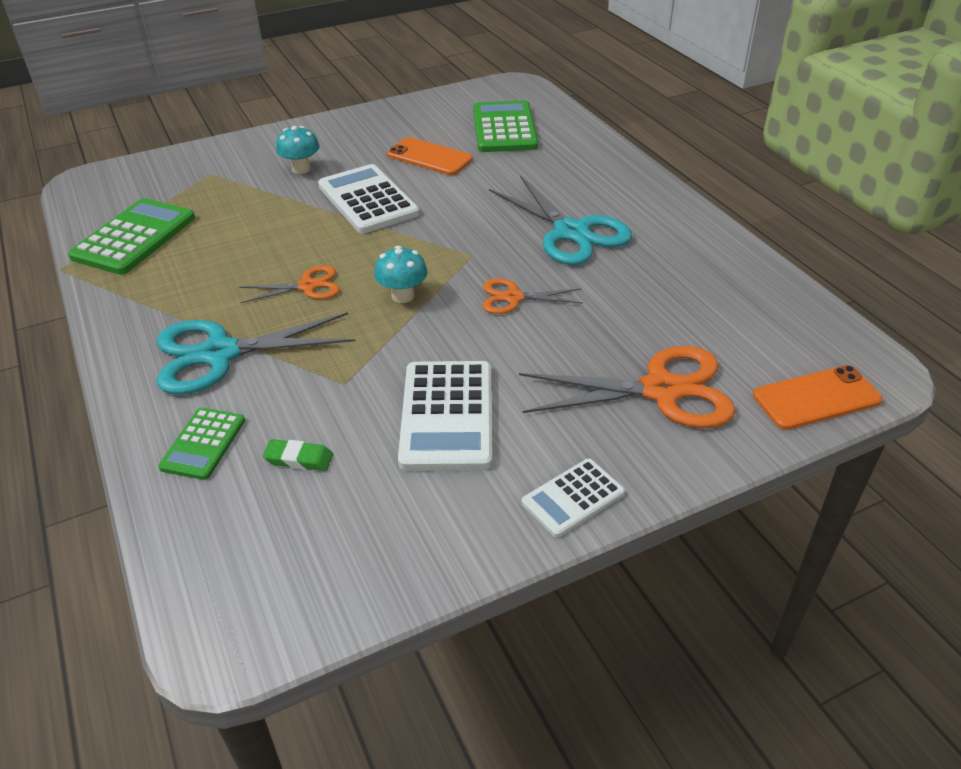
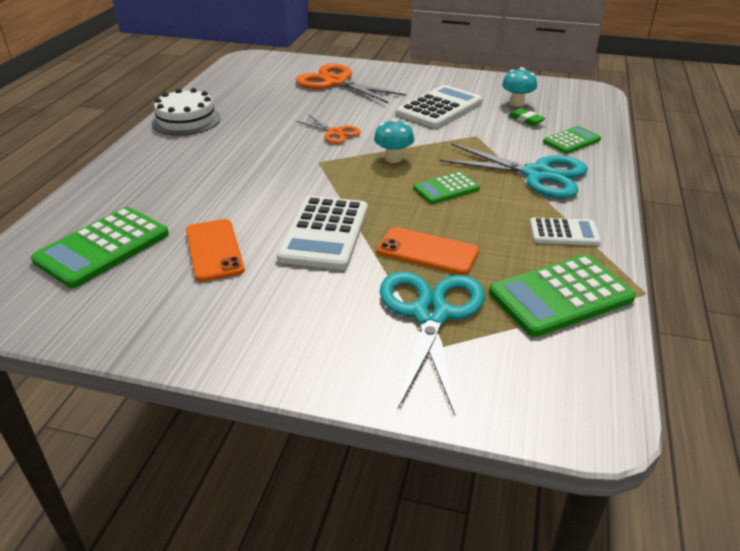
camera: 140 degrees left, 5 degrees down
(301, 169) = (337, 300): turquoise mushroom -> turquoise mushroom (516, 103)
(308, 286) = (446, 188): orange scissors -> green calculator
(571, 232) = (240, 147): turquoise scissors -> turquoise scissors (431, 314)
(573, 498) = (423, 74): white calculator -> white calculator (564, 232)
(688, 234) = (186, 120): none -> white cake
(816, 398) = (285, 61): orange phone -> orange phone (427, 251)

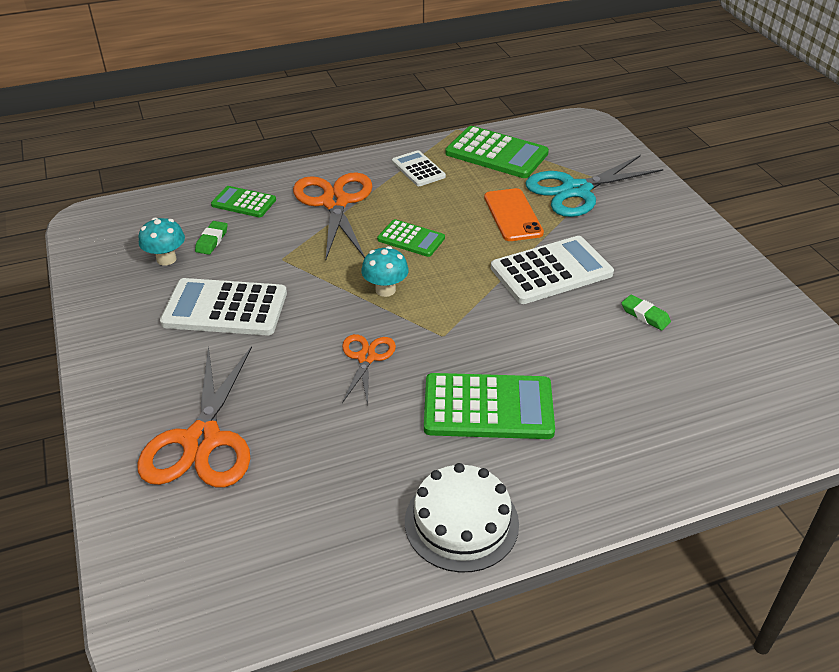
camera: 125 degrees left, 5 degrees up
(102, 247) = (729, 382): green calculator -> green calculator (488, 407)
(214, 250) = (645, 315): orange phone -> green eraser
(537, 174) = (335, 202): turquoise scissors -> orange scissors

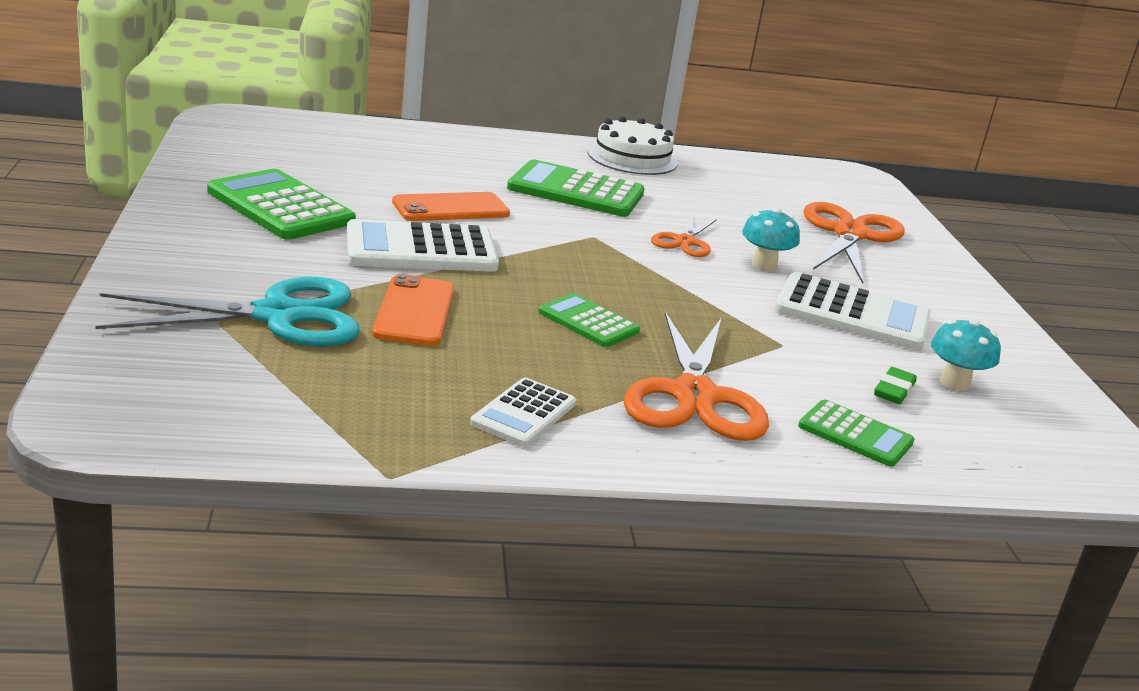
camera: 170 degrees left, 15 degrees down
(385, 290) = (645, 283): turquoise mushroom -> turquoise mushroom (764, 265)
(418, 169) = (524, 413): white calculator -> white calculator turned 45 degrees clockwise
(496, 153) = (352, 404): green calculator -> green calculator (280, 207)
(569, 330) = (451, 208): none -> orange phone
(645, 315) = (354, 197): green eraser -> none

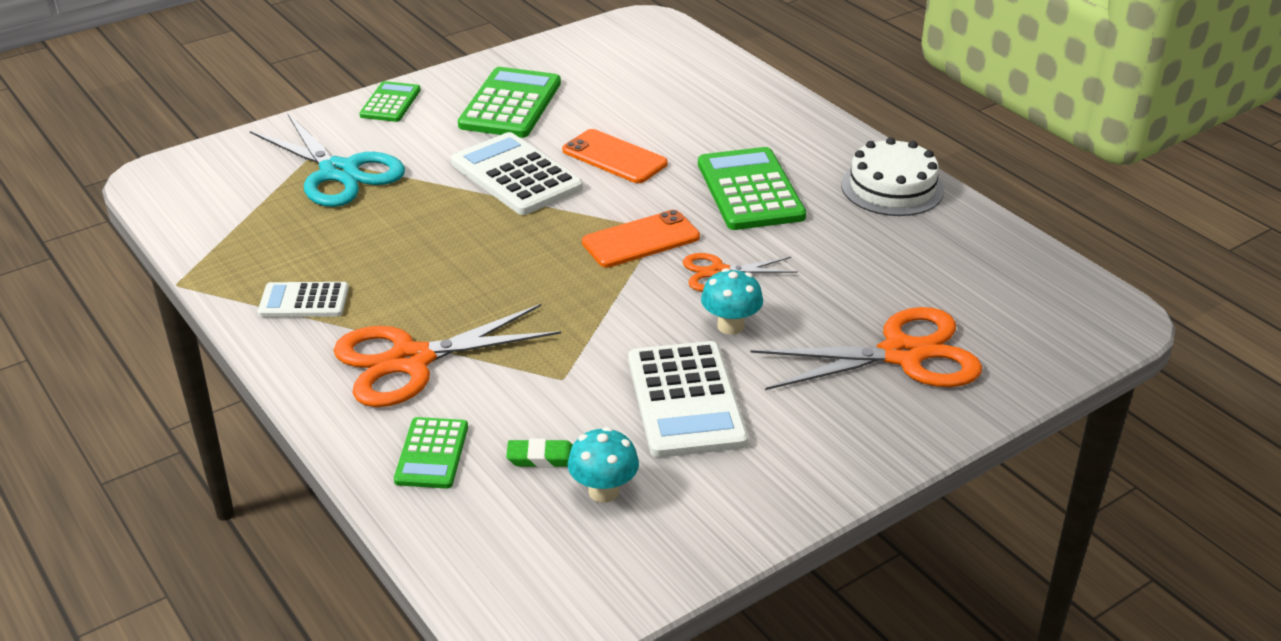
camera: 65 degrees right, 10 degrees up
(414, 311) = (407, 211): orange phone -> orange phone (641, 240)
(588, 322) = (482, 279): green calculator -> green calculator (390, 103)

